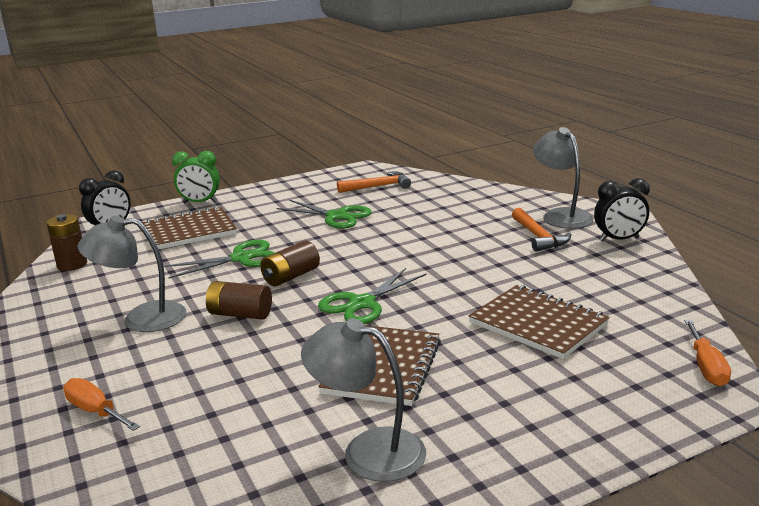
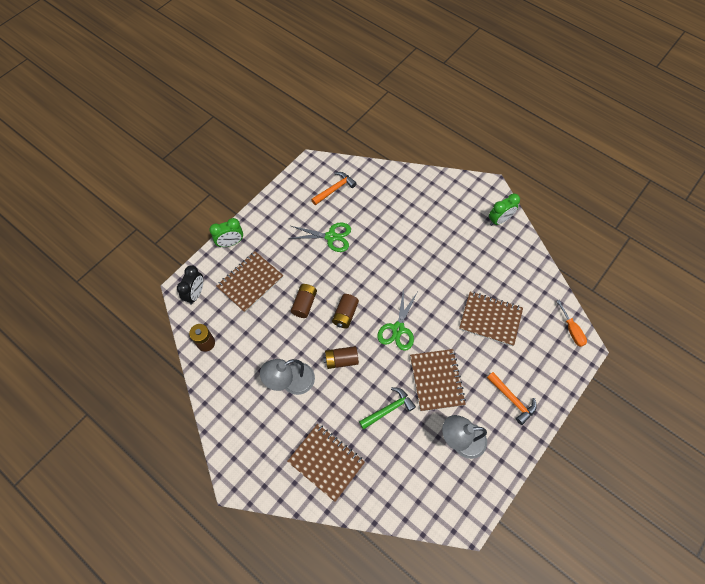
camera: 25 degrees left, 40 degrees up
(96, 411) = (326, 462): orange screwdriver -> brown notebook
(241, 258) = (304, 304): green scissors -> brown battery
(266, 379) = (389, 409): none -> green hammer
(538, 237) = (457, 229): orange hammer -> orange hammer (512, 400)
(561, 215) = (459, 199): grey lamp -> none
(619, 239) = (499, 220): black clock -> green clock

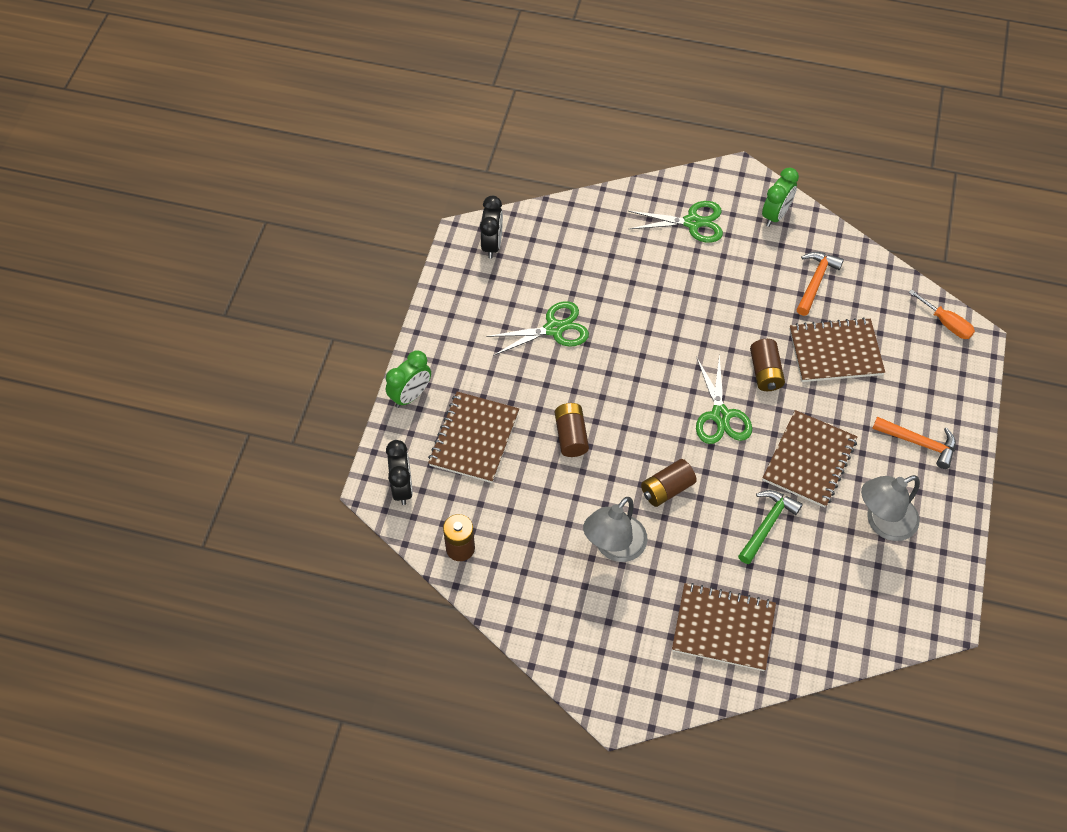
camera: 25 degrees left, 5 degrees down
(324, 174) = (492, 244): none -> black clock
(335, 189) = (520, 259): orange hammer -> orange hammer (815, 281)
(345, 314) = (637, 426): brown battery -> brown battery (765, 372)
(436, 380) = (809, 460): brown notebook -> brown notebook turned 60 degrees clockwise
(446, 205) = (692, 222): none -> green scissors

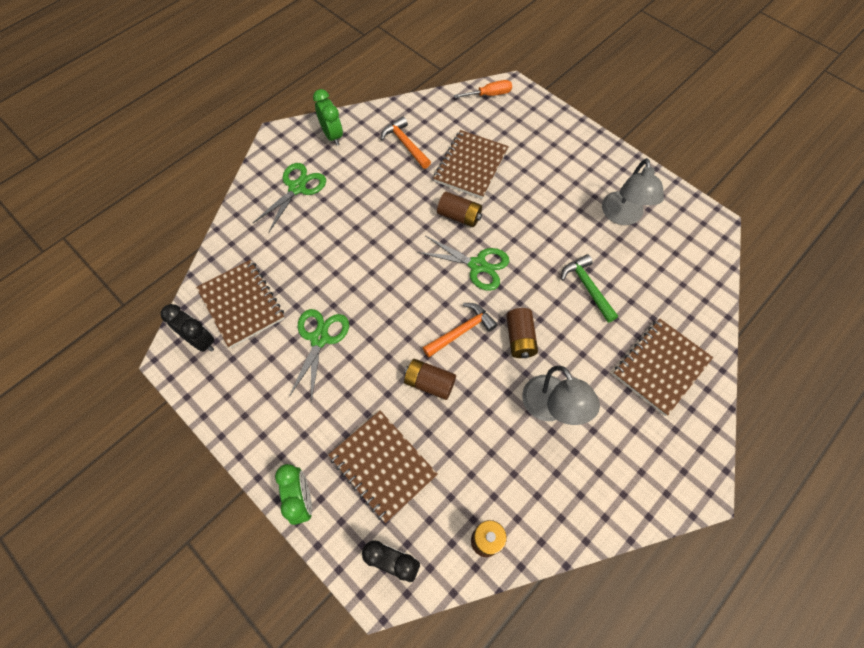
camera: 60 degrees left, 5 degrees up
(809, 460) = (549, 231): brown notebook -> brown notebook (242, 304)
(919, 443) = (572, 161): orange hammer -> orange hammer (461, 331)

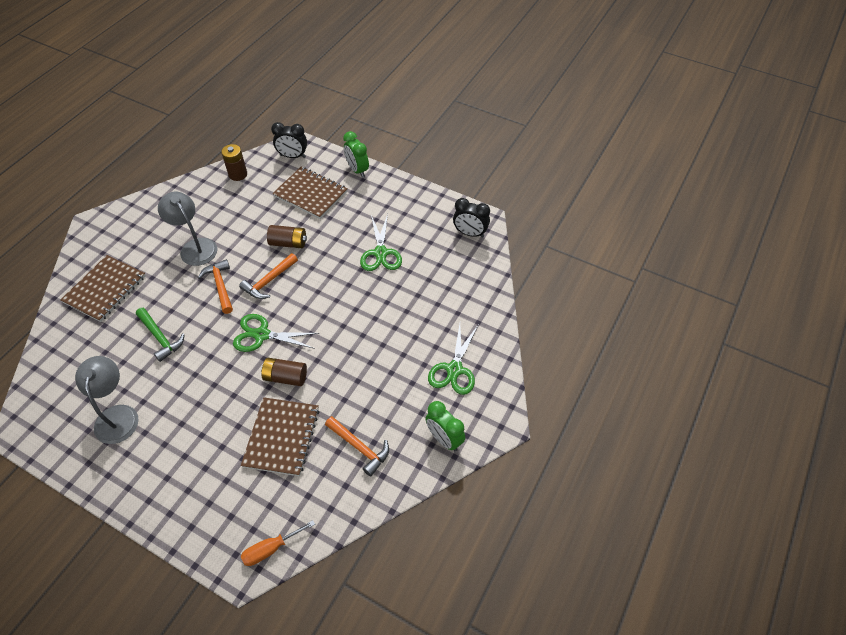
camera: 165 degrees right, 10 degrees down
(242, 304) = (452, 263): brown notebook -> none
(520, 338) = (220, 286): brown battery -> orange hammer

